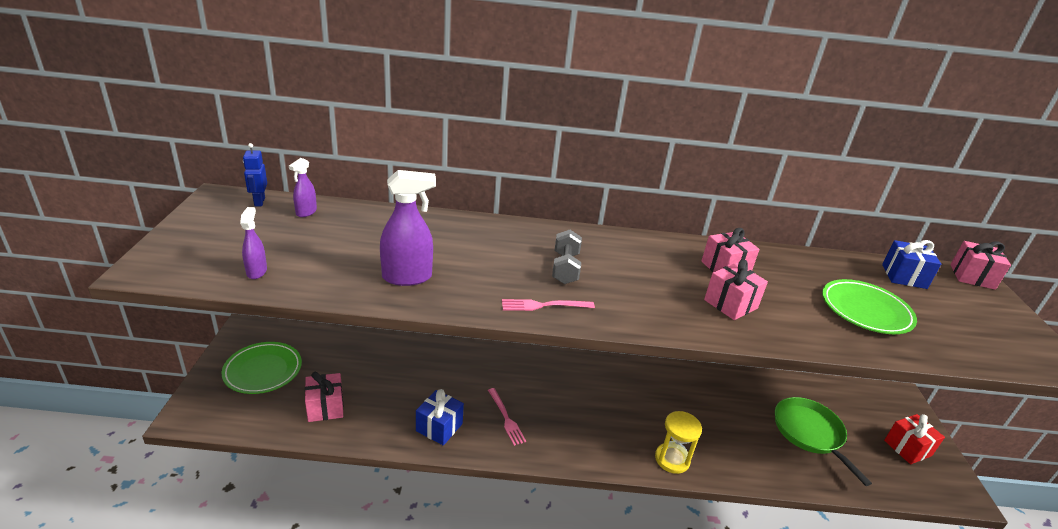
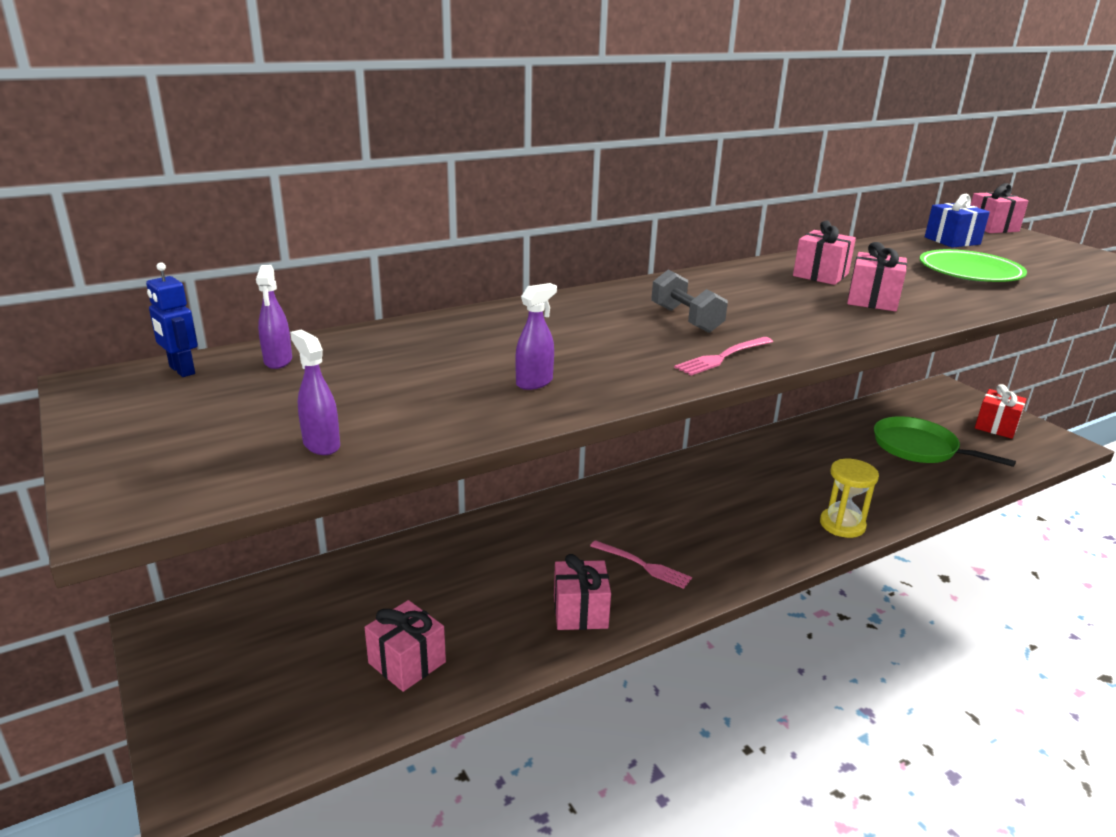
camera: 30 degrees left, 5 degrees down
(263, 371) = (256, 664): green plate -> none
(407, 277) = (534, 382): purple spray bottle -> purple spray bottle, size x0.57
(439, 427) = (580, 612): blue gift -> pink gift

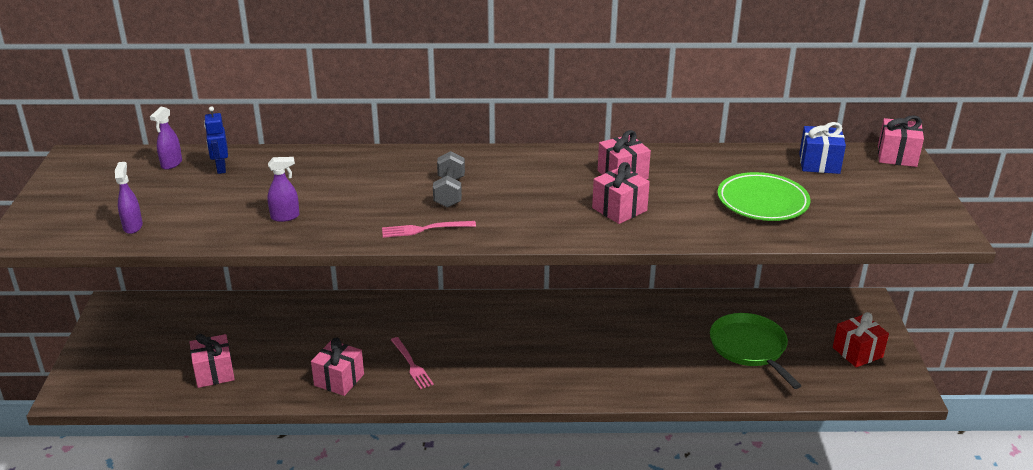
camera: 30 degrees right, 5 degrees up
(181, 370) = (119, 158): blue robot -> blue robot (221, 168)
(842, 525) = (592, 386): yellow hourglass -> none

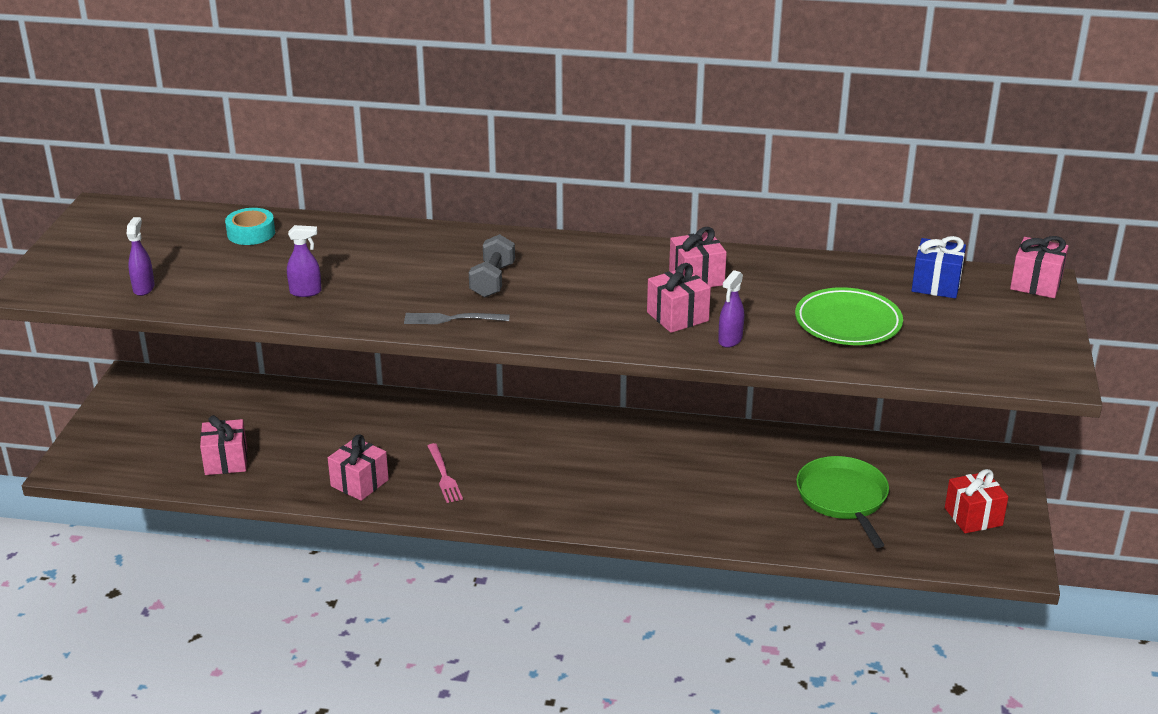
camera: 10 degrees right, 0 degrees up
(171, 164) = (199, 224): purple spray bottle -> purple spray bottle (730, 340)
(221, 168) = (251, 233): blue robot -> turquoise tape
(424, 229) = (451, 319): pink fork -> grey fork

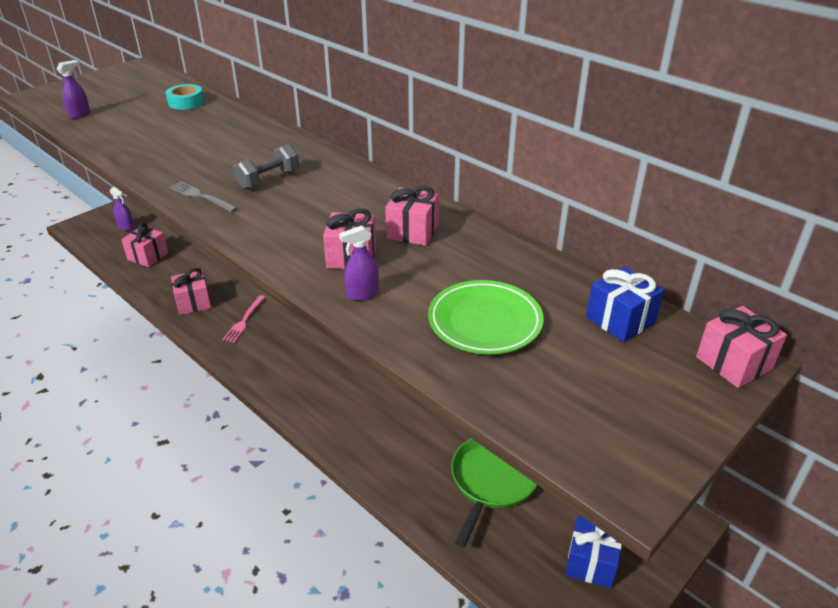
camera: 35 degrees right, 5 degrees up
(306, 292) = (152, 147): purple spray bottle -> purple spray bottle (126, 227)
(973, 517) = (591, 563): red gift -> blue gift

